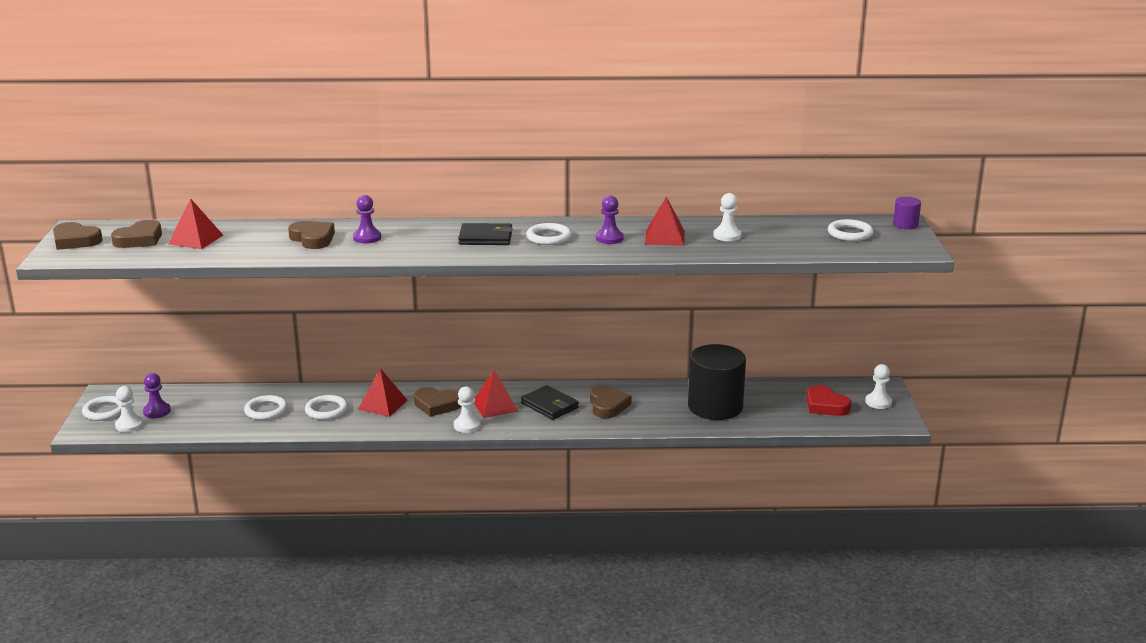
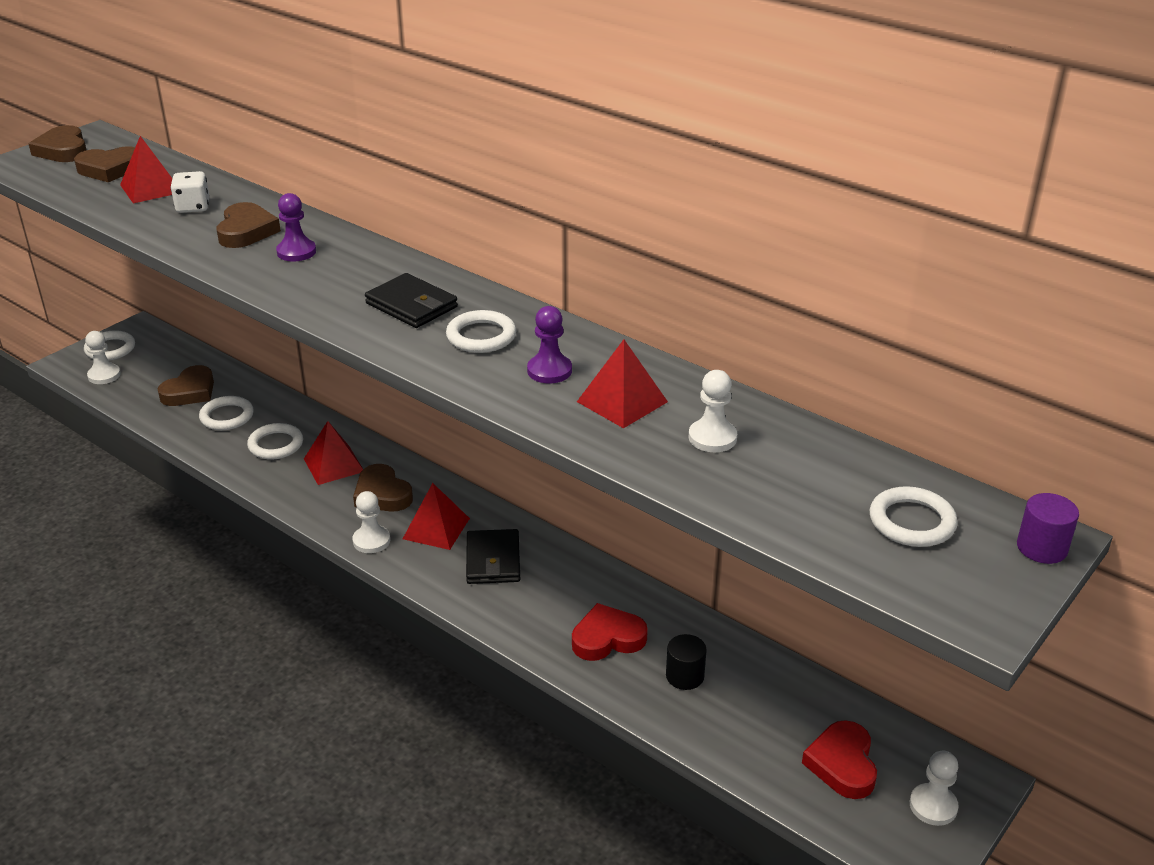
camera: 40 degrees right, 10 degrees up
(157, 411) = (145, 370): purple pawn -> none
(249, 239) = (193, 207): none -> white dice
(607, 405) = (557, 597): brown heart -> brown heart (190, 391)
(658, 409) = (607, 638): none -> red heart
(715, 407) = (685, 676): black cylinder -> black cylinder, size x0.43

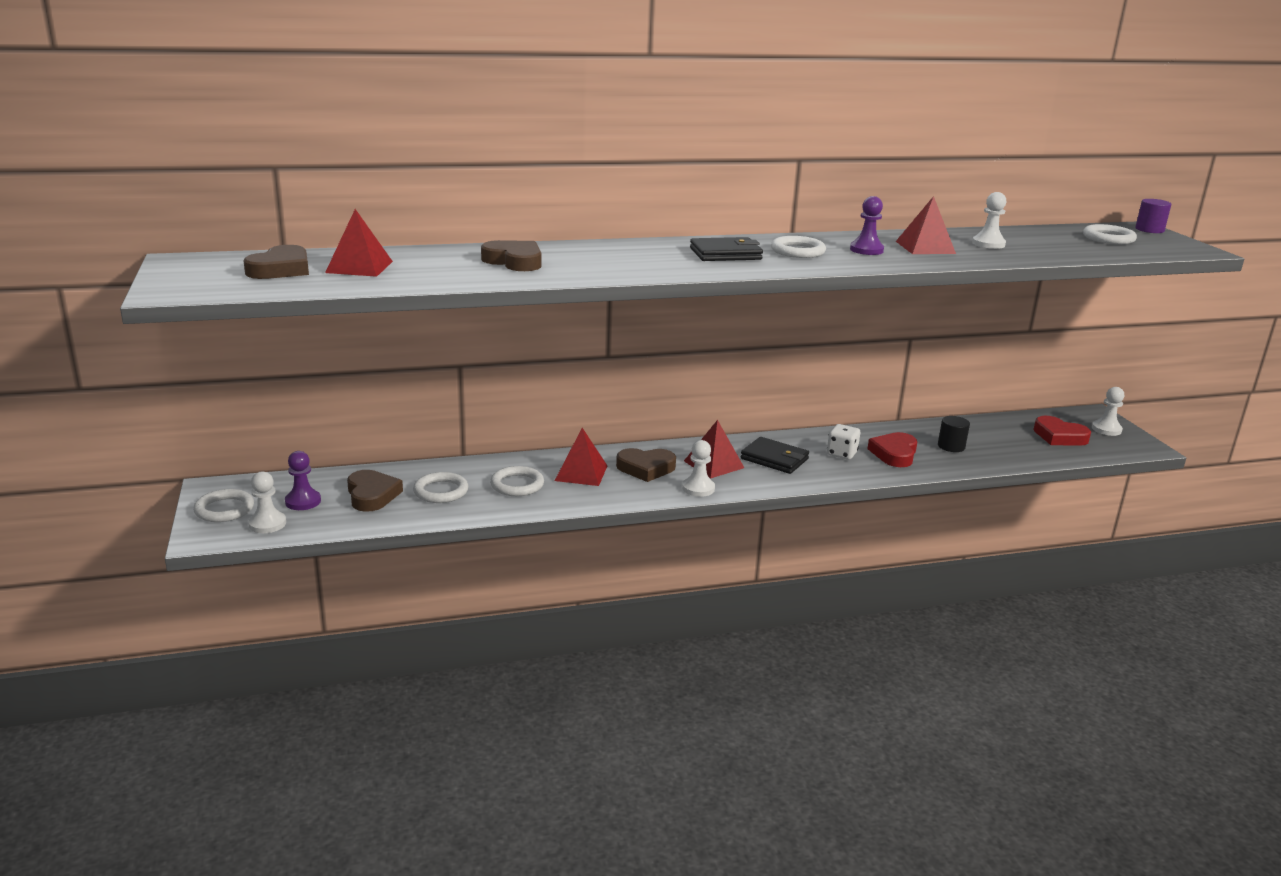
camera: 55 degrees left, 10 degrees down
(63, 150) = (189, 273): brown heart -> none
(193, 207) = (431, 264): white dice -> white dice (841, 454)
(296, 252) = (582, 258): purple pawn -> purple pawn (303, 501)

